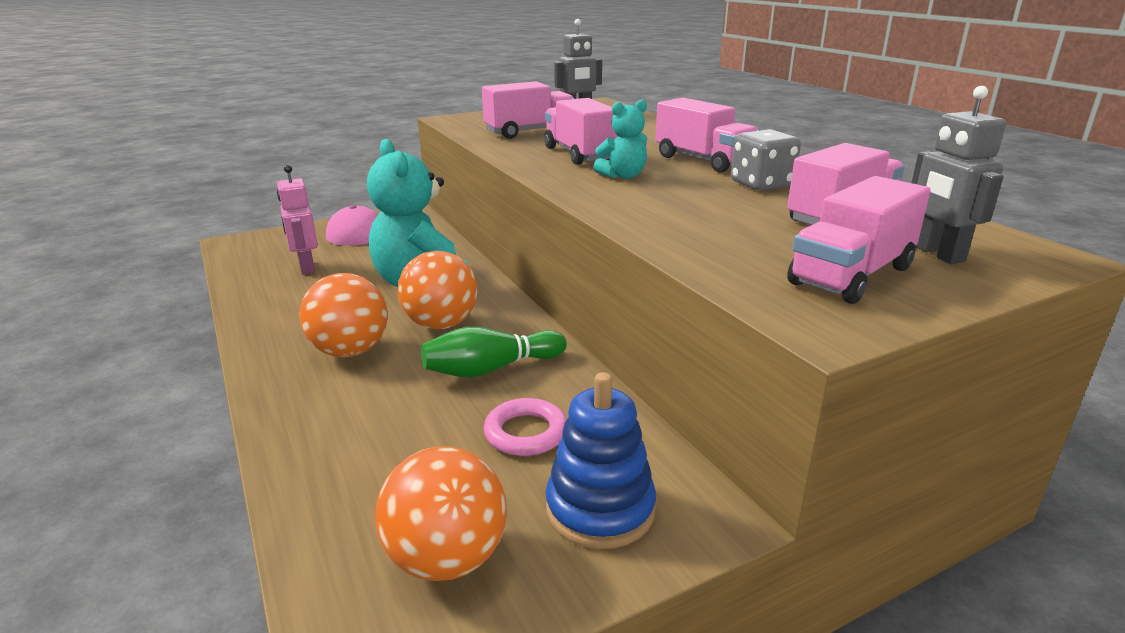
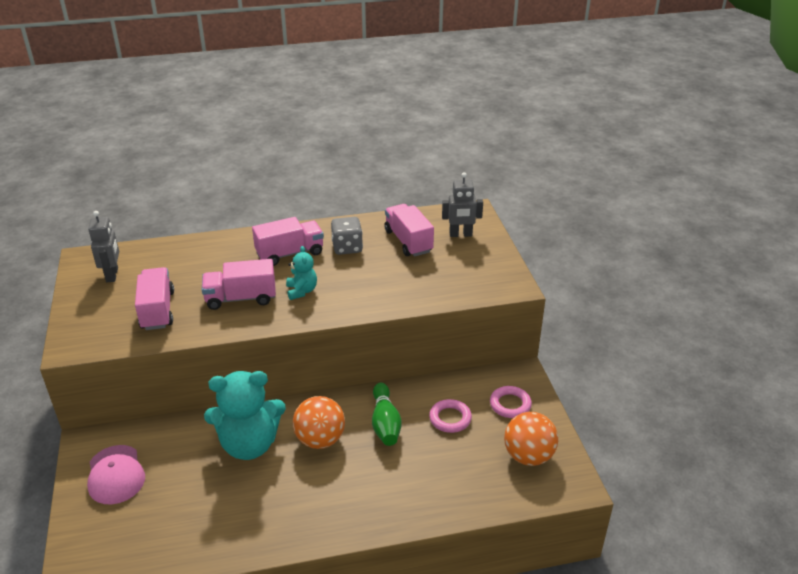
camera: 75 degrees left, 10 degrees up
(306, 268) = (176, 516): pink robot -> none
(350, 351) = (336, 487): orange ball -> none
(600, 509) = (510, 404): blue stacking toy -> pink ring
(851, 275) = (473, 264): pink truck -> none

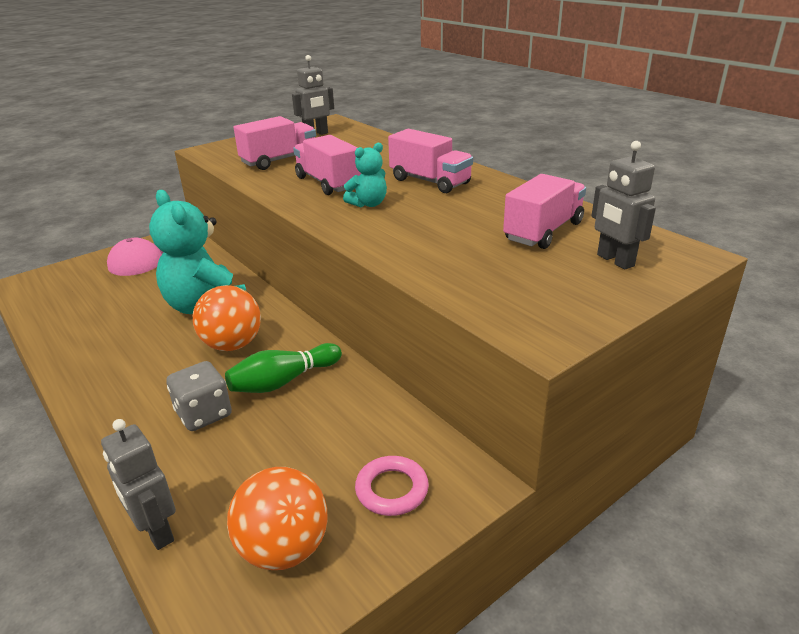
camera: 65 degrees right, 5 degrees down
(347, 247) = (479, 203): grey dice -> grey dice (204, 414)
(450, 418) = (323, 434): pink ring -> none
(488, 507) = (156, 531): none -> grey robot

